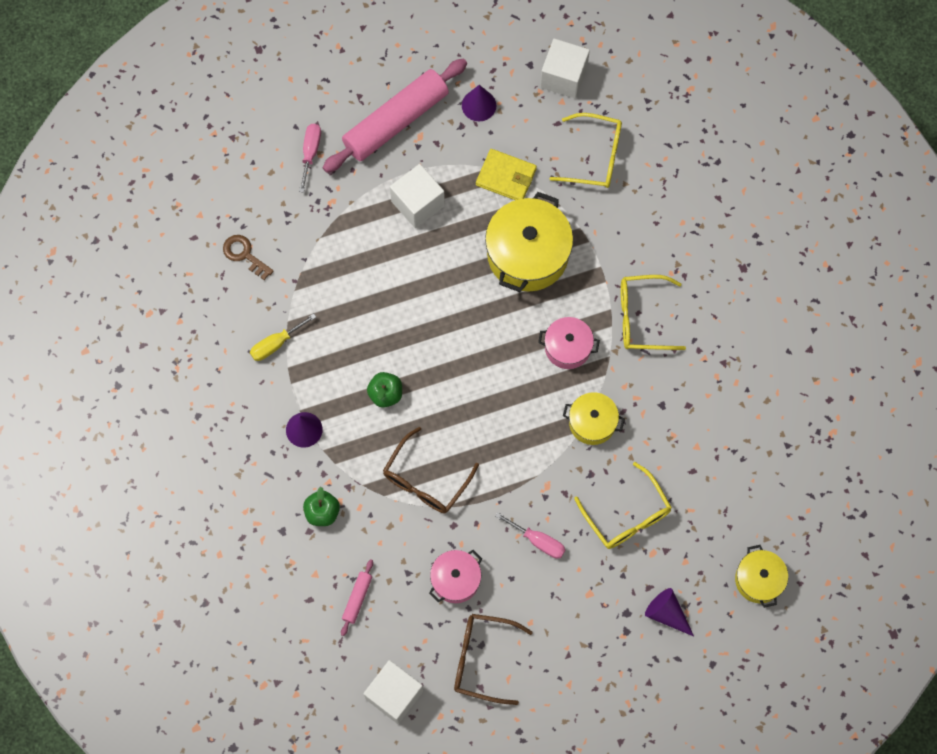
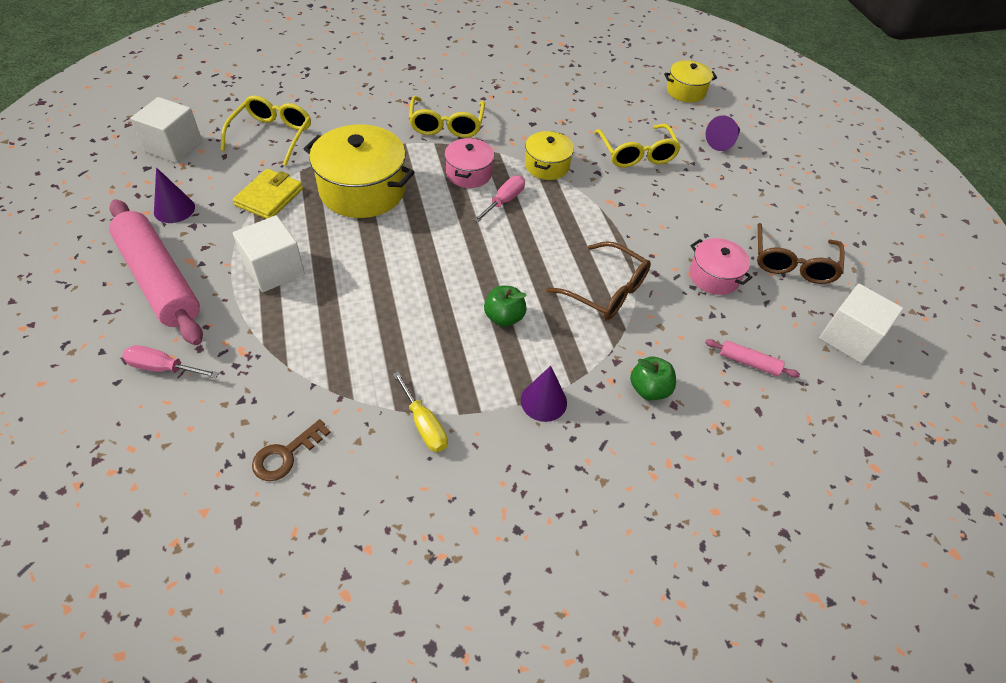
camera: 90 degrees left, 20 degrees down
(538, 541) = (666, 213): pink screwdriver -> pink screwdriver (504, 201)
(627, 516) = (636, 154): yellow glasses -> yellow glasses turned 105 degrees clockwise

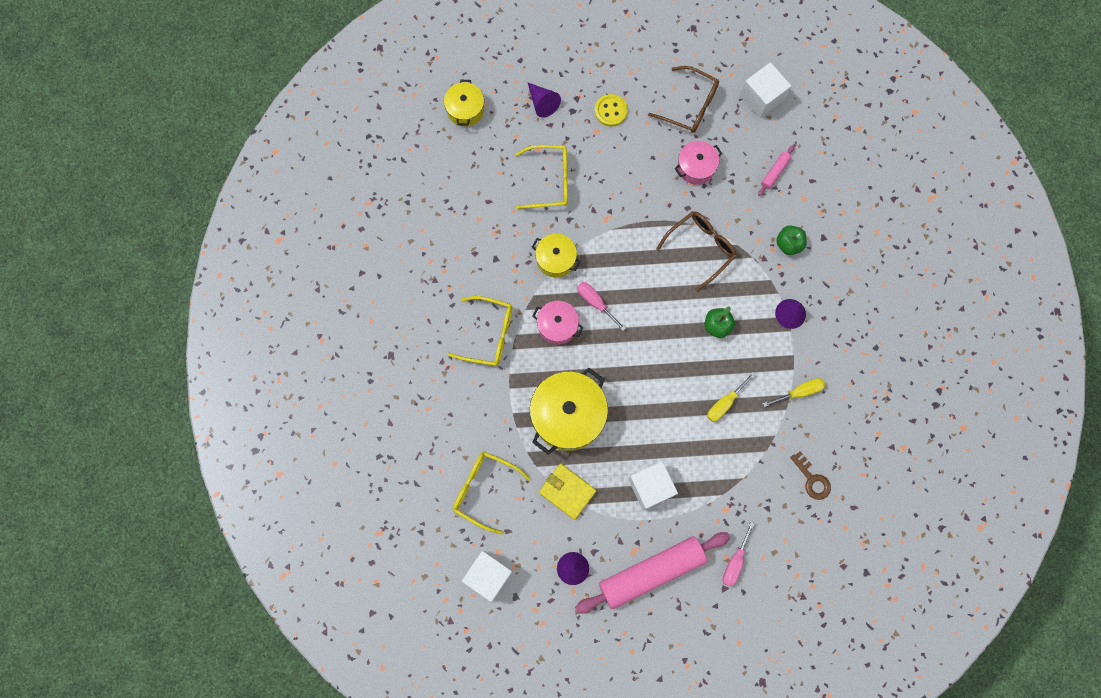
camera: 75 degrees left, 25 degrees up
(395, 335) = (724, 403): none -> yellow screwdriver
(744, 194) = (610, 111): none -> yellow button

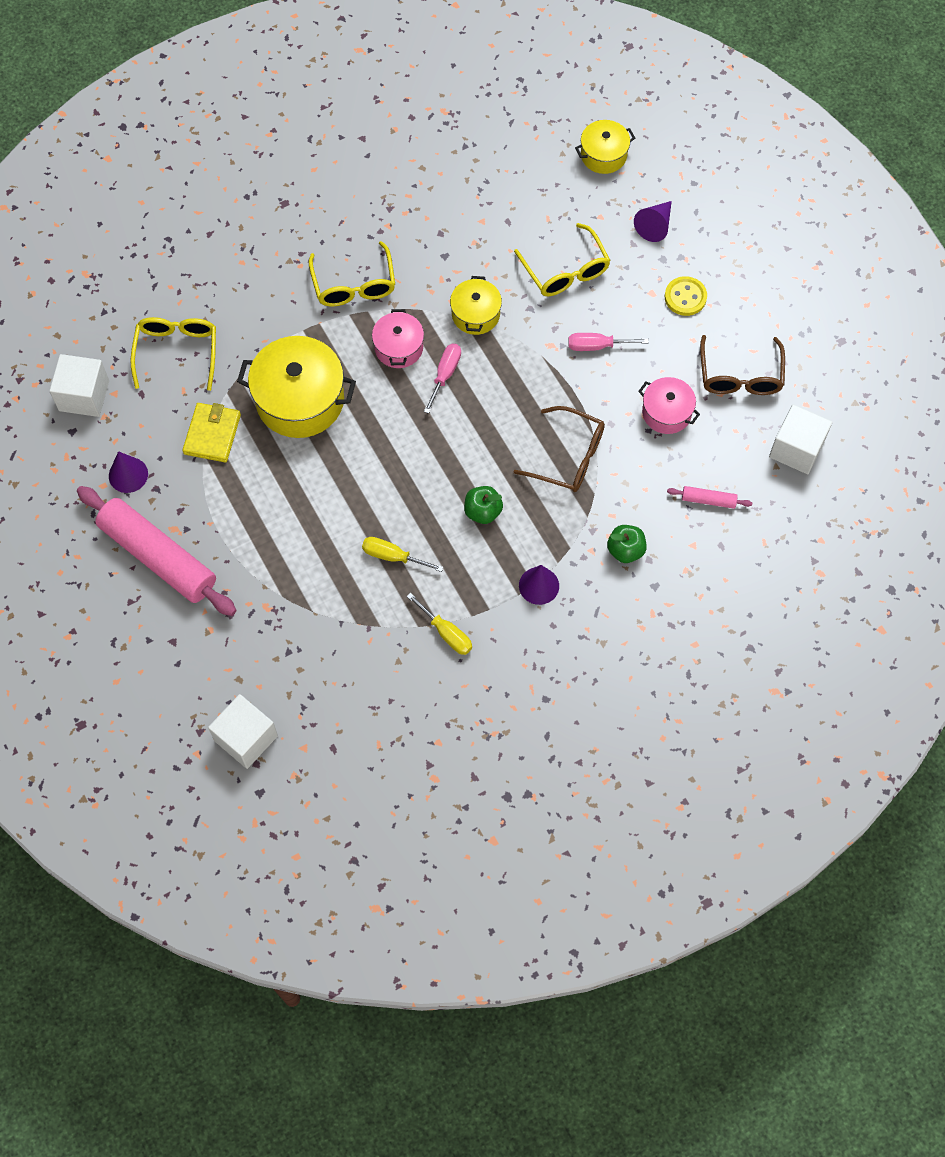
camera: 65 degrees right, 10 degrees down
(651, 487) = (256, 517): white cube -> white cube (246, 738)
(735, 562) = (209, 641): pink screwdriver -> pink screwdriver (597, 346)
(812, 479) = (345, 688): brown key -> none

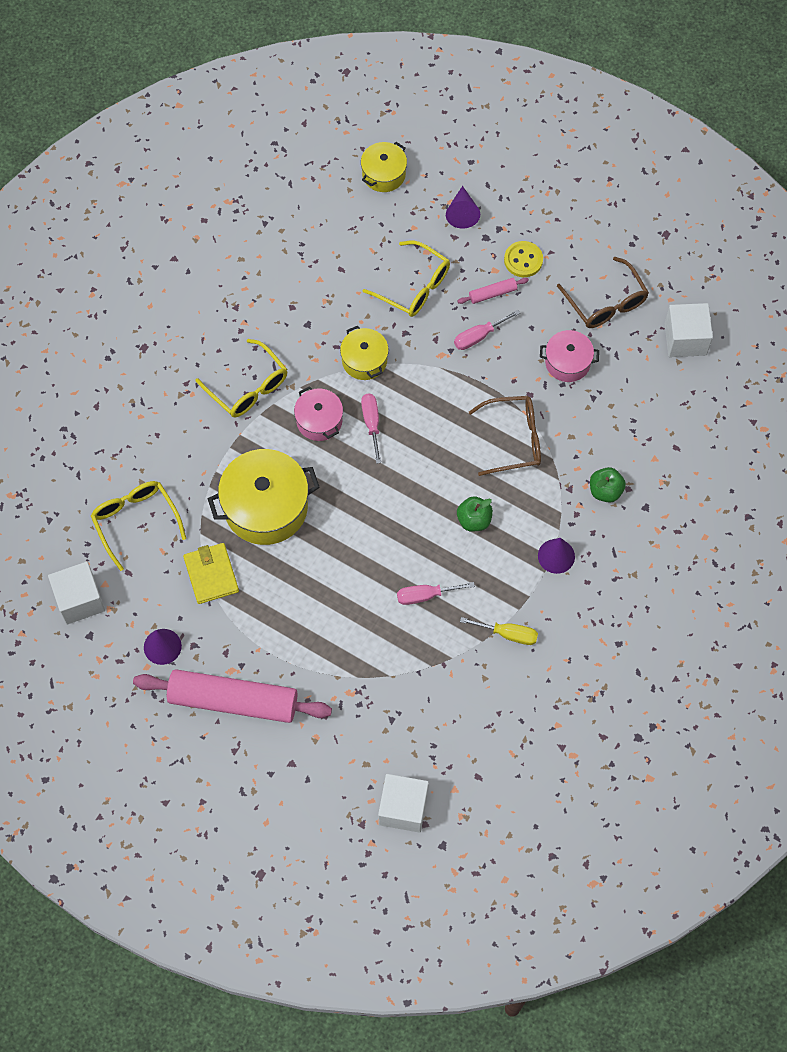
camera: 30 degrees left, 0 degrees up
(392, 556) = (425, 595): yellow screwdriver -> pink screwdriver
(708, 500) = (644, 416): pink rolling pin -> pink rolling pin (492, 293)

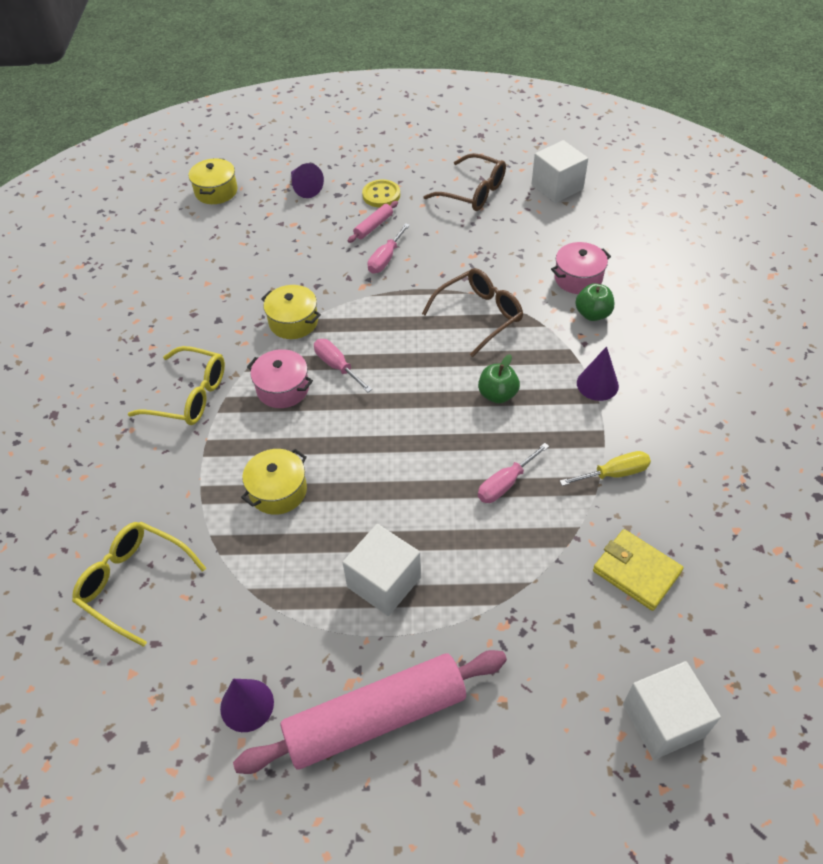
camera: 30 degrees left, 15 degrees down
(80, 600) = (107, 711): white cube -> white cube (384, 582)
(211, 574) = (259, 590): yellow wallet -> yellow wallet (636, 571)
(266, 507) = (278, 491): yellow pot -> yellow pot, size x0.56
(414, 287) = (300, 251): yellow glasses -> none
(567, 362) = (477, 242): pink pot -> pink pot (578, 278)

